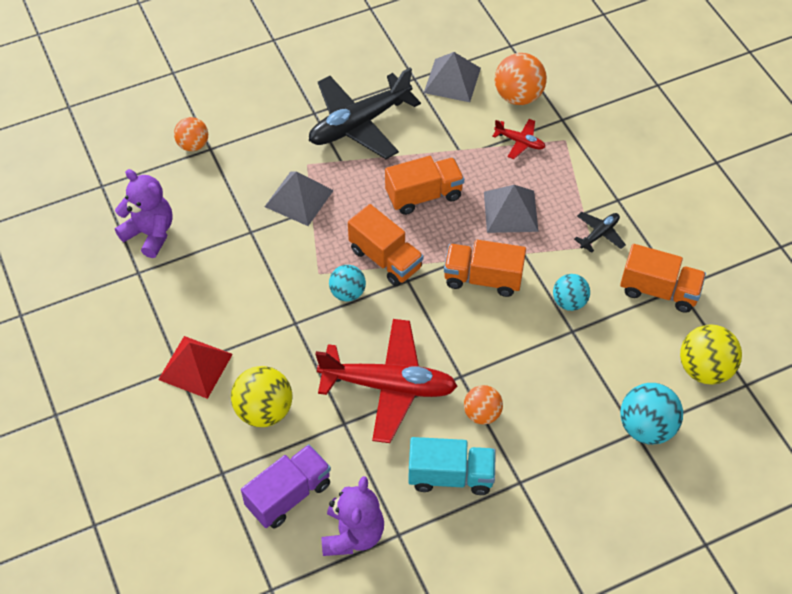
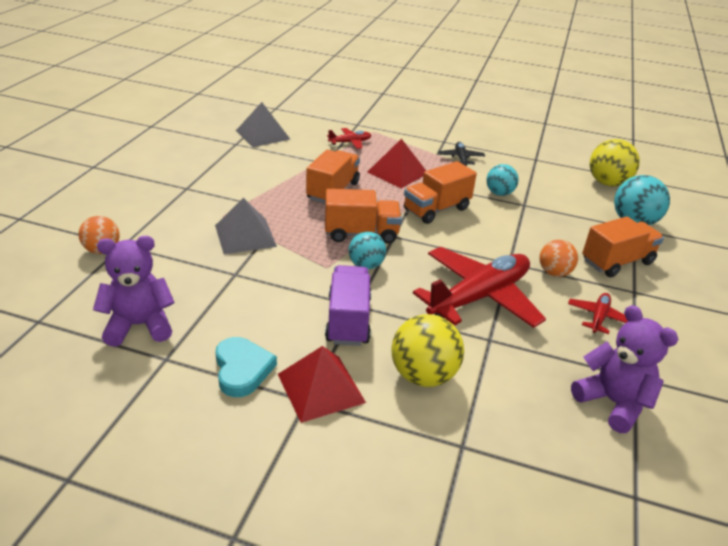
camera: 50 degrees left, 20 degrees down
(169, 316) = (242, 369): none -> turquoise heart
(289, 495) = (533, 416): purple truck -> purple truck (348, 320)
(359, 124) = (230, 179): black plane -> none
(451, 476) = (598, 317): turquoise truck -> red plane
(510, 211) = (397, 172): grey pyramid -> red pyramid
(518, 96) = (316, 125): orange ball -> none
(659, 290) = (529, 165): orange truck -> orange truck (617, 262)

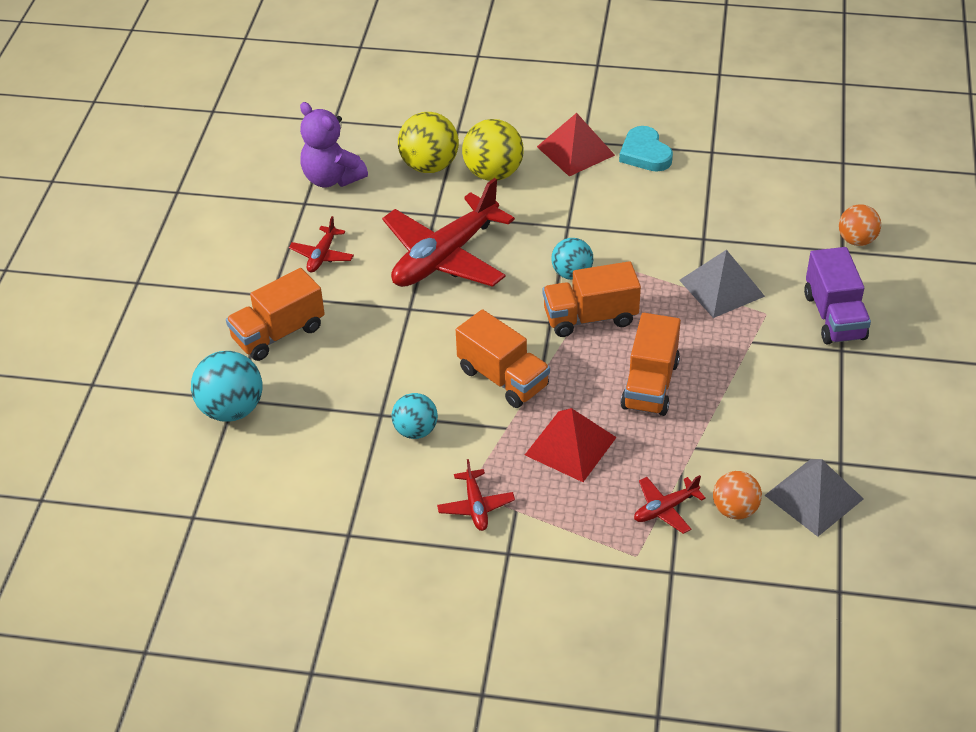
camera: 175 degrees right, 10 degrees up
(139, 325) = (754, 173): purple teddy bear -> none
(348, 320) = (571, 209): purple truck -> purple truck (834, 316)
(436, 209) = (503, 378): orange truck -> orange truck turned 90 degrees clockwise
(461, 158) = (476, 506): black plane -> red plane
(554, 272) = (359, 303): orange ball -> orange ball (735, 510)
(607, 183) = (241, 493): yellow ball -> yellow ball (429, 166)

